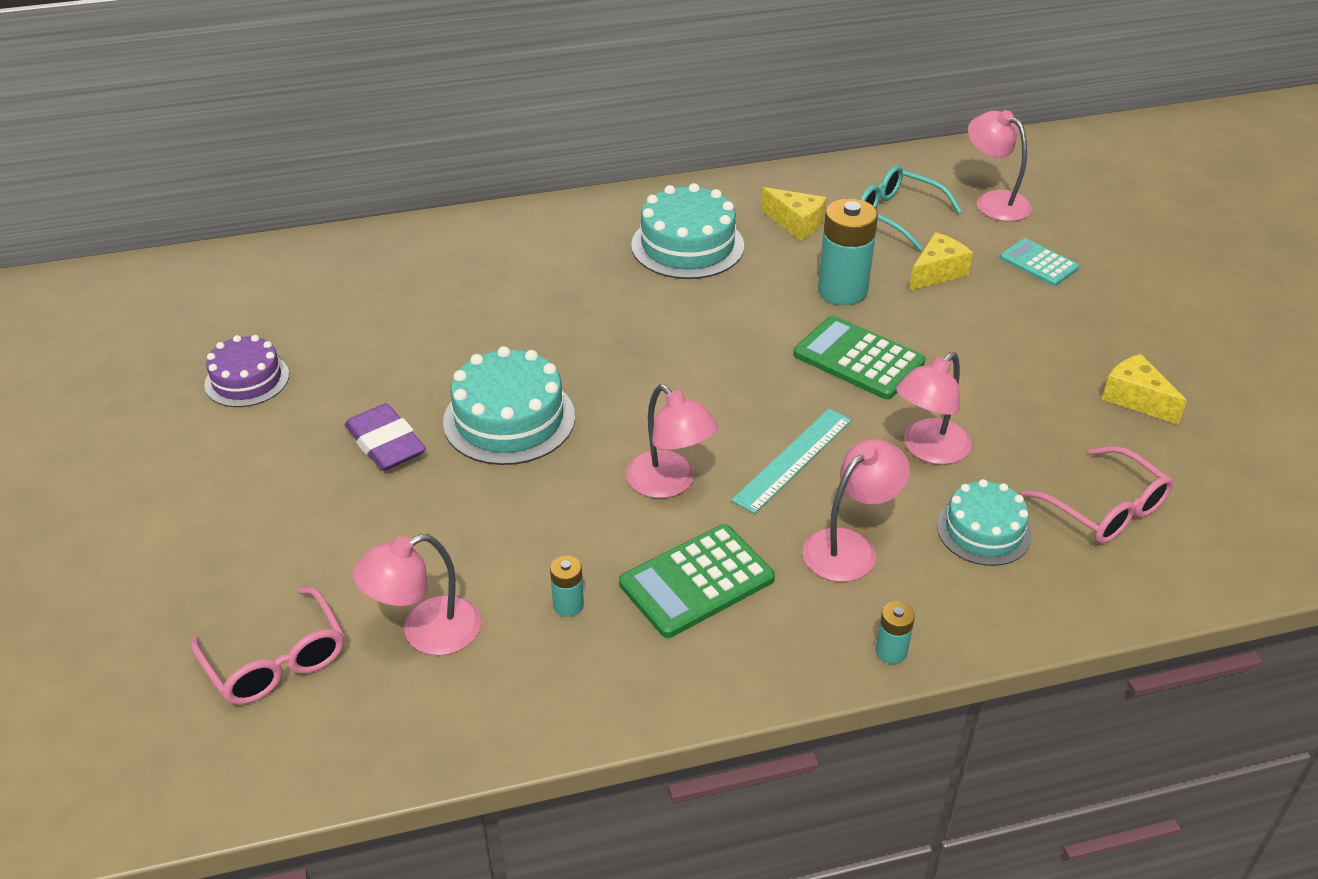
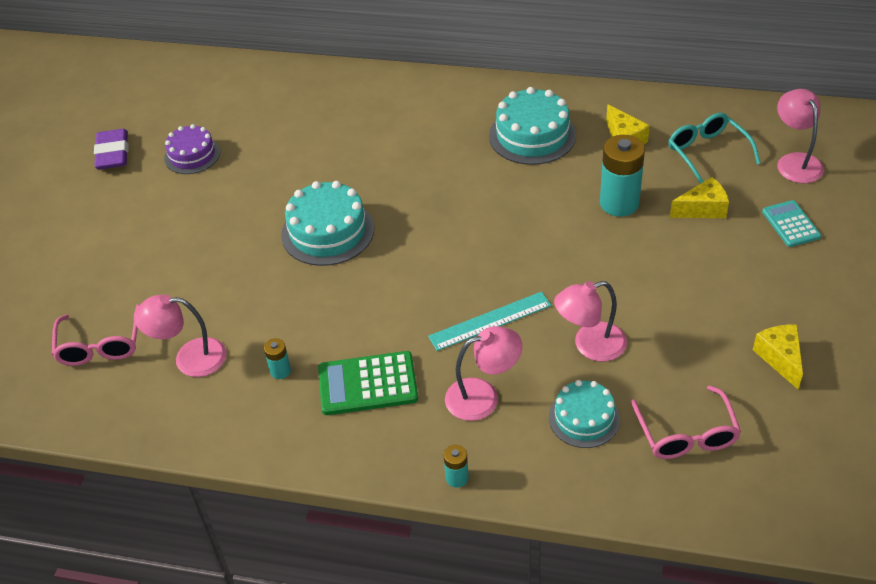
camera: 30 degrees right, 5 degrees up
(386, 444) = (244, 225): purple eraser -> purple eraser (113, 153)
(670, 483) = (397, 310): pink lamp -> none
(858, 359) = (591, 260): green calculator -> none

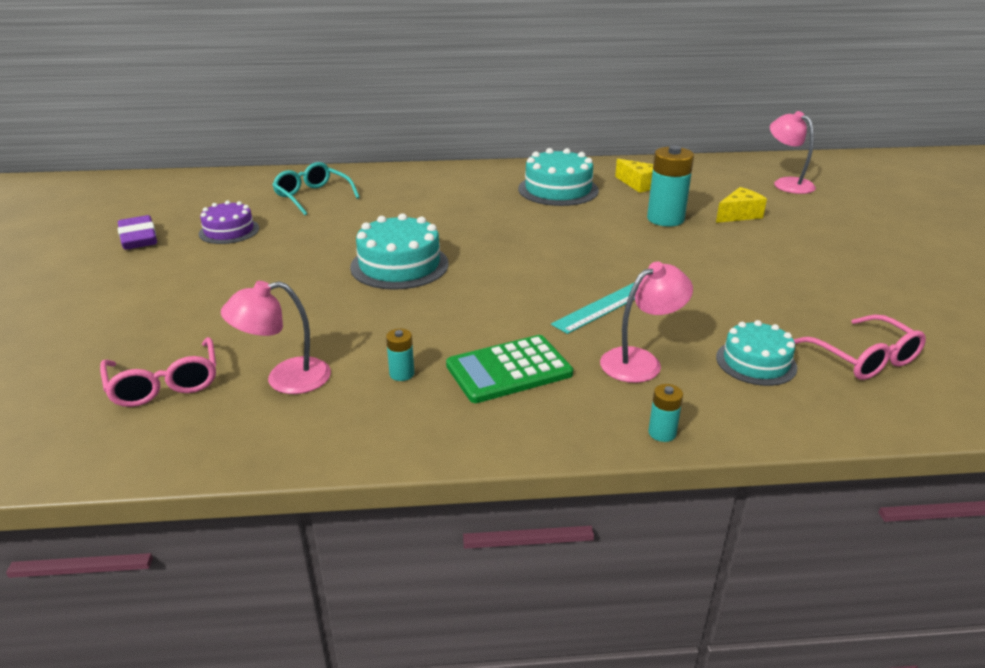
camera: 20 degrees left, 15 degrees down
(590, 345) = (716, 309): pink lamp -> none
(707, 153) = (713, 185): turquoise glasses -> turquoise glasses (312, 196)
(780, 358) = (893, 295): yellow cheese -> none
(790, 224) = (818, 216): turquoise calculator -> none

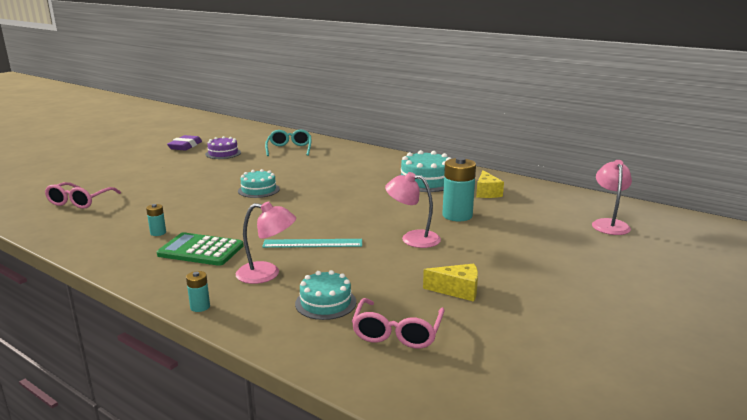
camera: 40 degrees right, 10 degrees down
(285, 379) = (117, 216): pink lamp -> pink lamp (412, 238)
(399, 265) = (258, 190): turquoise cake -> turquoise cake, size x0.65
(739, 215) = (517, 230): yellow cheese -> yellow cheese (457, 290)

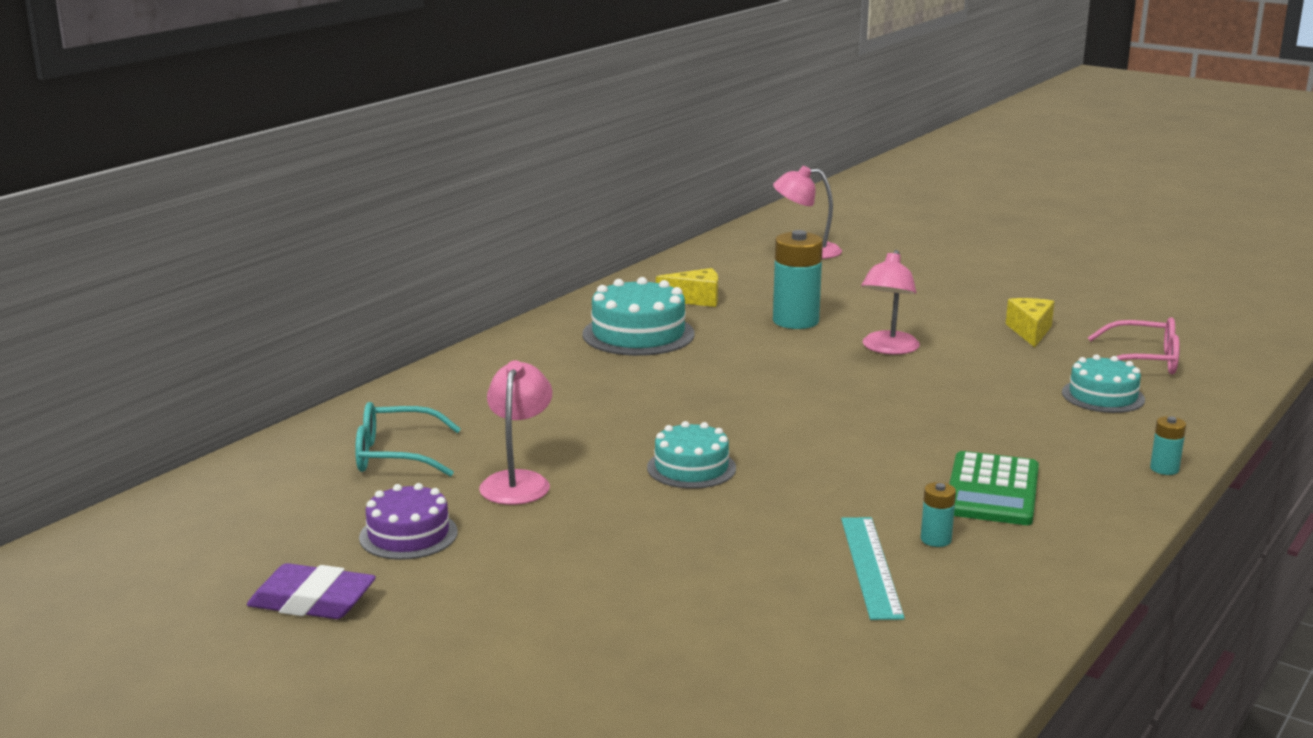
camera: 90 degrees left, 0 degrees up
(80, 202) = (788, 672): pink glasses -> none
(267, 274) = (1047, 434): pink lamp -> pink lamp (518, 481)
(312, 243) = (930, 410): turquoise ruler -> turquoise ruler (871, 566)

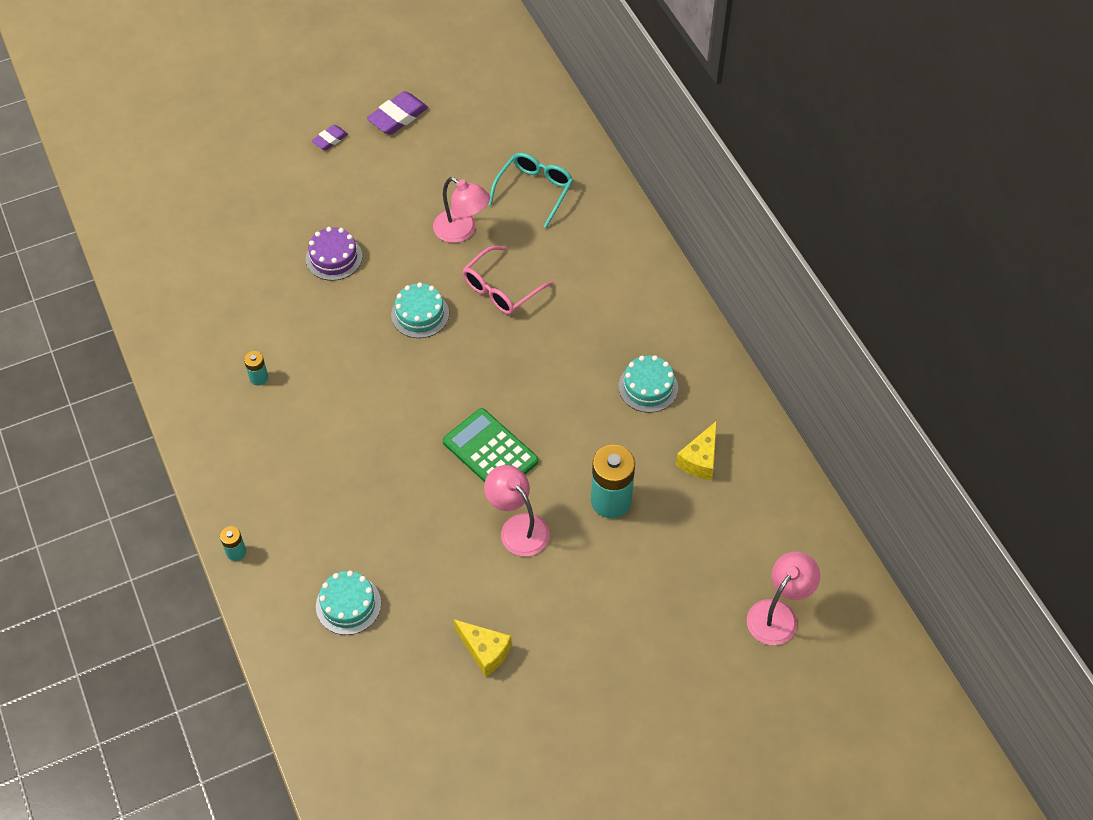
camera: 120 degrees right, 35 degrees up
(408, 535) = (435, 168): purple cake -> purple cake (334, 257)
(417, 647) = (330, 140): none -> purple eraser
(638, 334) = (648, 387): turquoise cake -> turquoise cake, size x0.65
(871, 566) = (258, 333): turquoise ruler -> none
(992, 490) = (284, 441): green calculator -> green calculator (490, 451)
(1144, 361) = (380, 685): pink glasses -> pink glasses (501, 289)

